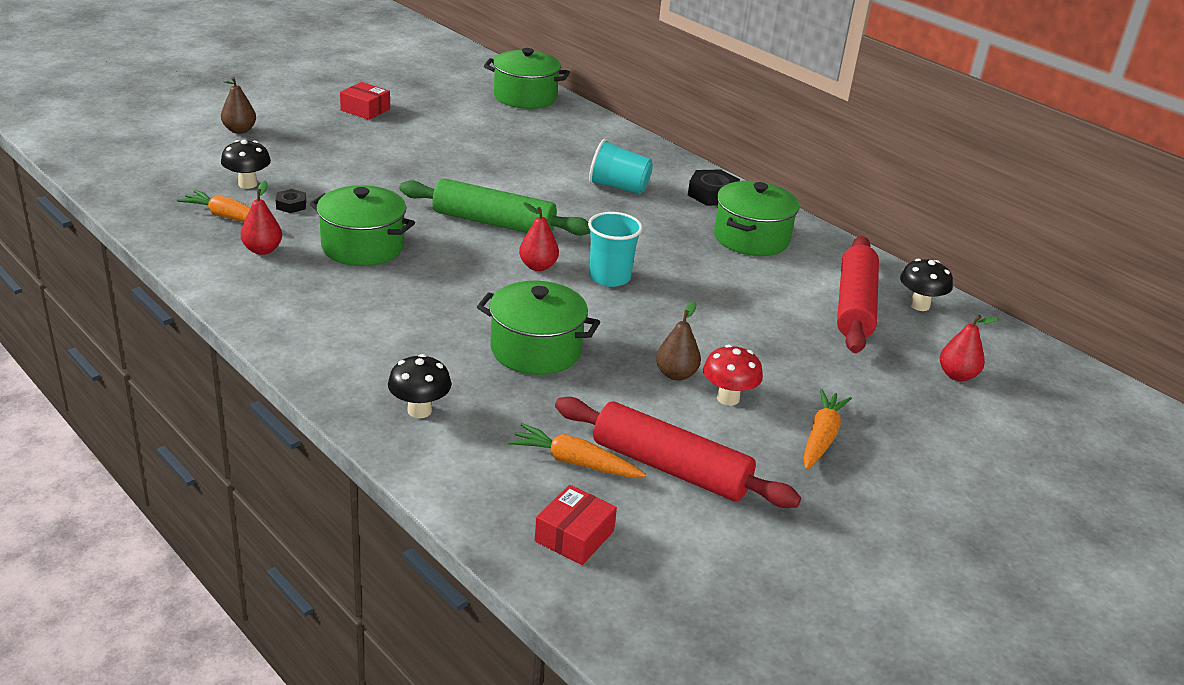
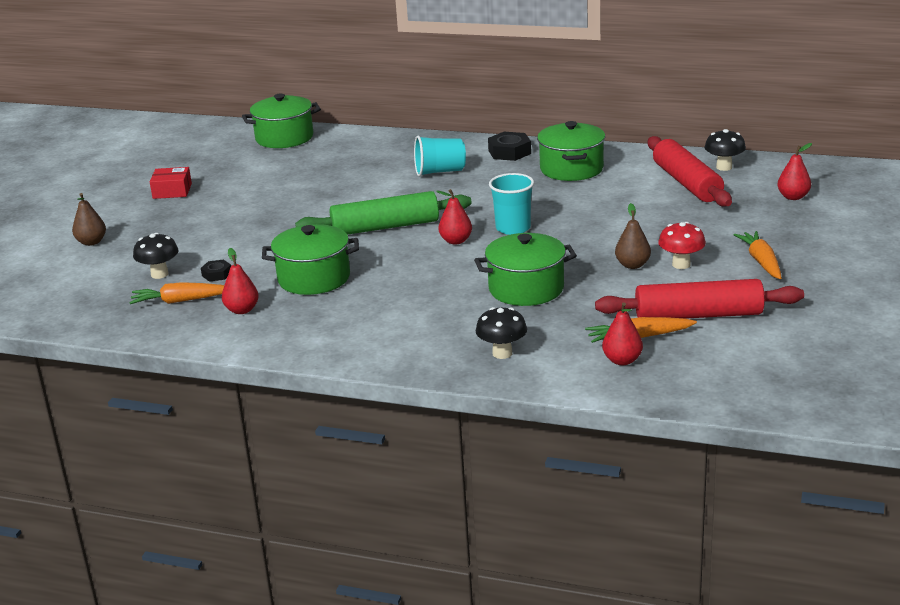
camera: 25 degrees left, 5 degrees down
(523, 481) = (622, 360): none -> red pear
(574, 536) = (692, 373): red box -> none

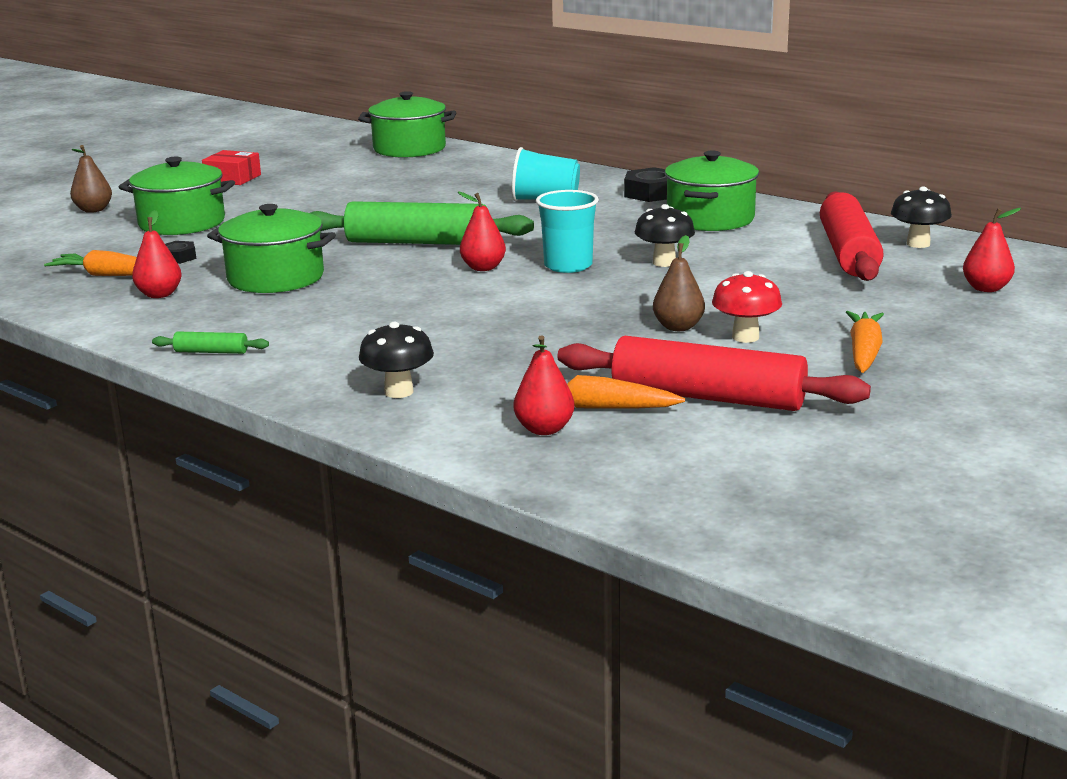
camera: 20 degrees right, 5 degrees down
(159, 274) = (120, 248): black mushroom -> black mushroom (664, 263)
(338, 350) = (211, 352): none -> green rolling pin
(526, 289) = (511, 329): green pot -> green pot (182, 223)

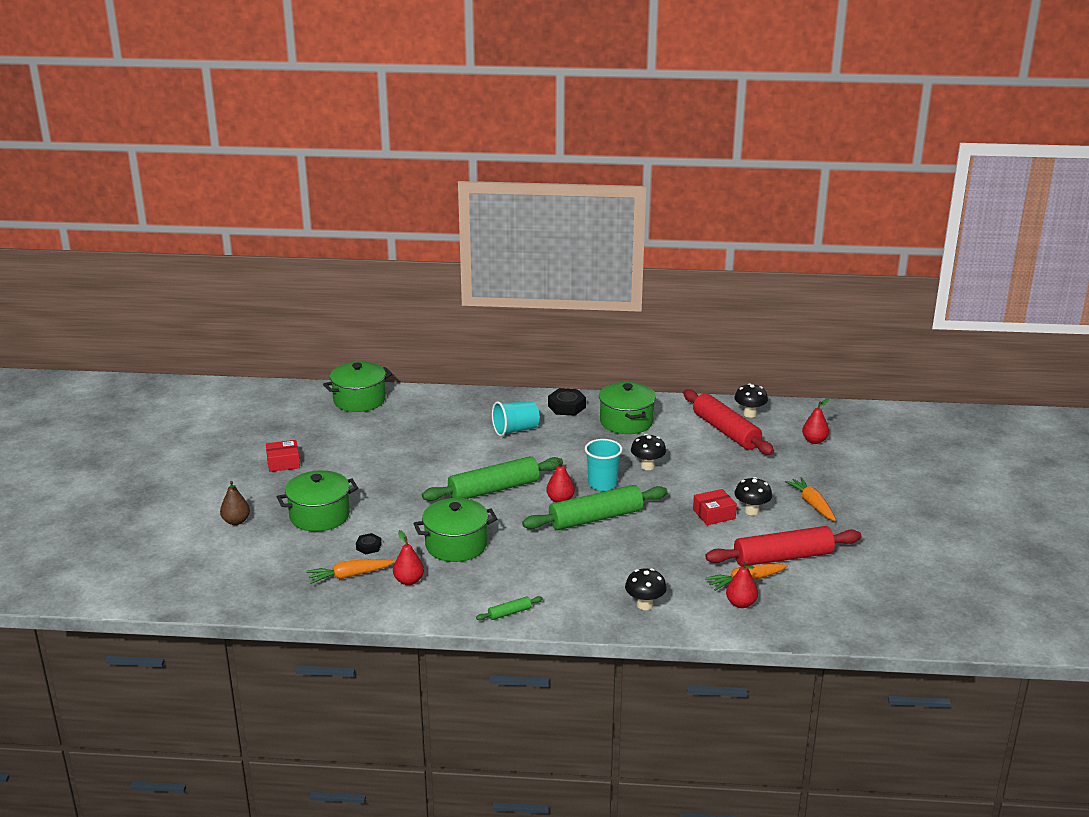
camera: 35 degrees left, 5 degrees up
(497, 294) = (595, 518): none -> green rolling pin
(678, 327) = (714, 514): brown pear -> red box
(745, 337) = (751, 511): red mushroom -> black mushroom

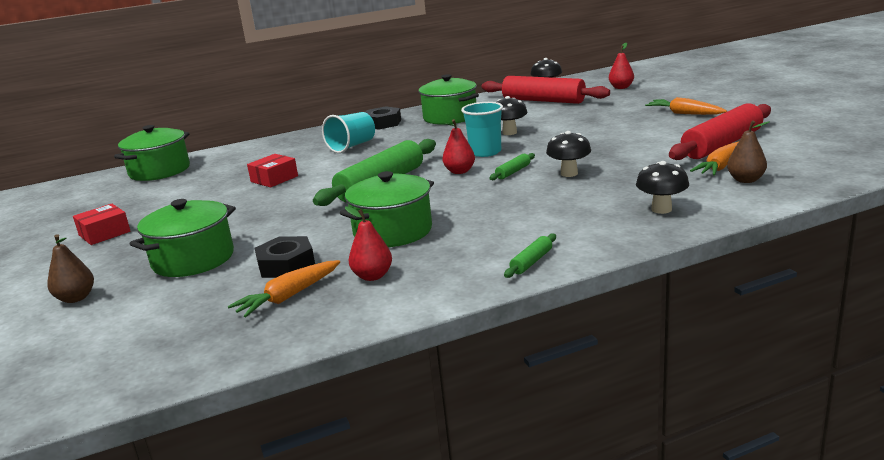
camera: 25 degrees left, 5 degrees down
(368, 547) = (286, 265): black nut -> black nut, size x1.73
(595, 518) = (513, 172): green rolling pin -> green rolling pin, size x0.42
(714, 514) = (616, 140): red box -> red box (274, 179)
(741, 603) = (745, 180): red pear -> brown pear
(751, 511) = (644, 130): black mushroom -> black mushroom (569, 173)

